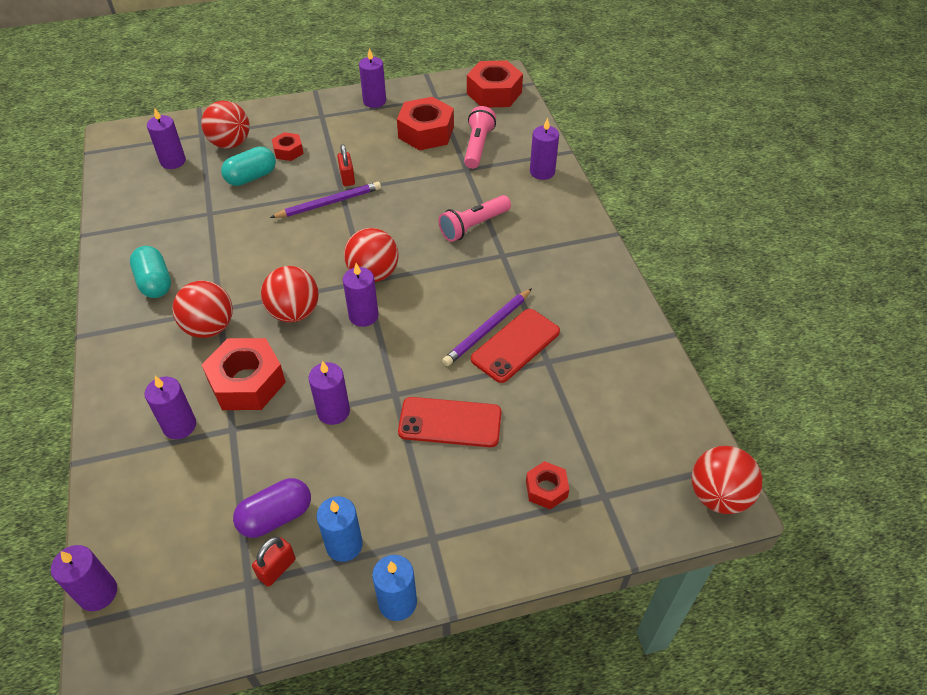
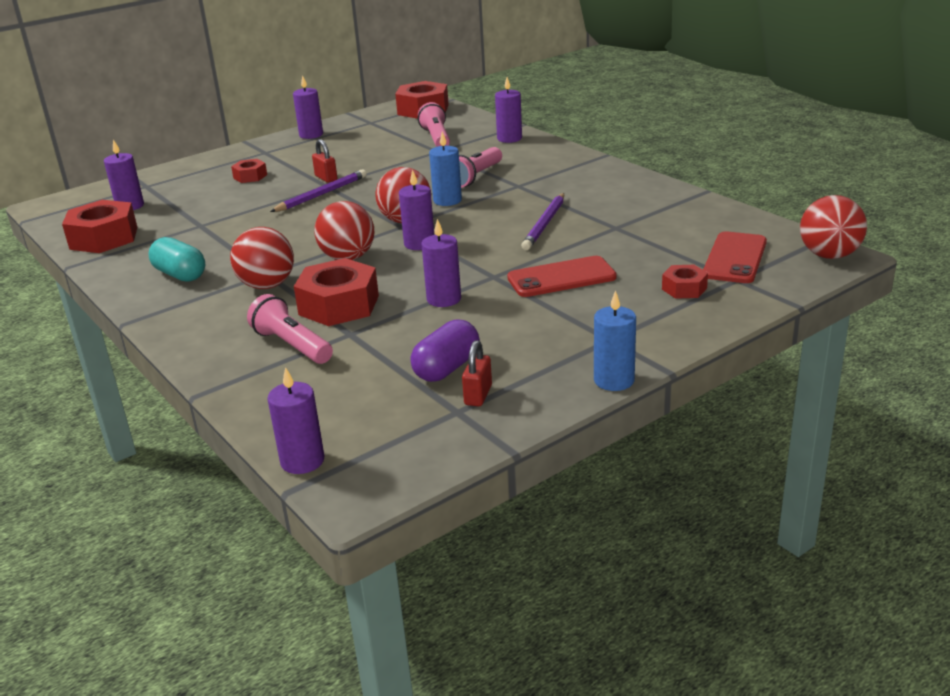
camera: 20 degrees left, 20 degrees down
(179, 426) = (292, 345): purple candle -> pink flashlight
(230, 143) = (184, 184): red ball -> none
(251, 177) = (225, 197): turquoise capsule -> none
(344, 545) = (530, 365): blue candle -> blue candle (447, 200)
(426, 132) = (379, 140): red nut -> red nut (104, 238)
(515, 345) = (579, 226): red phone -> red phone (735, 258)

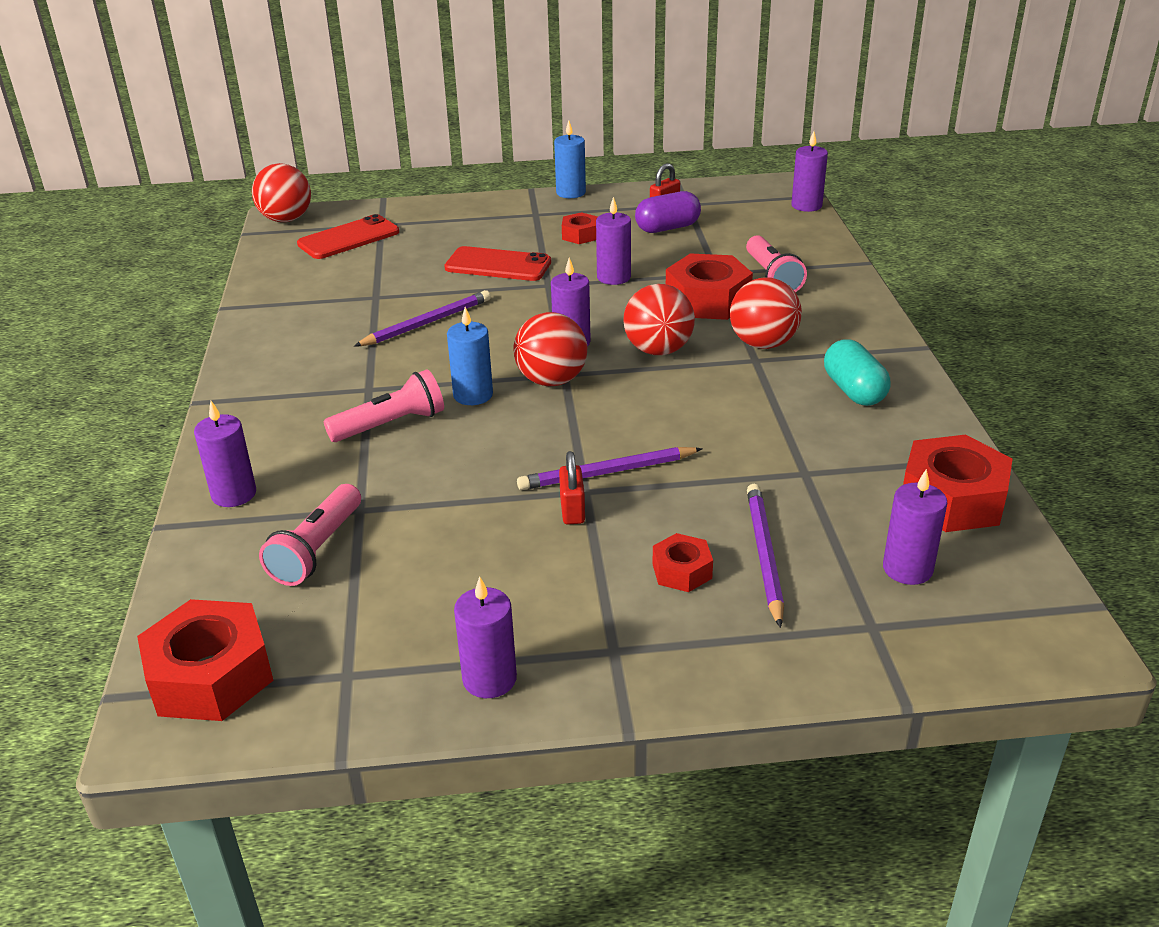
camera: 150 degrees left, 5 degrees up
(210, 191) = (764, 555): none -> purple pencil
(684, 288) = (428, 229): red nut -> red nut (580, 235)

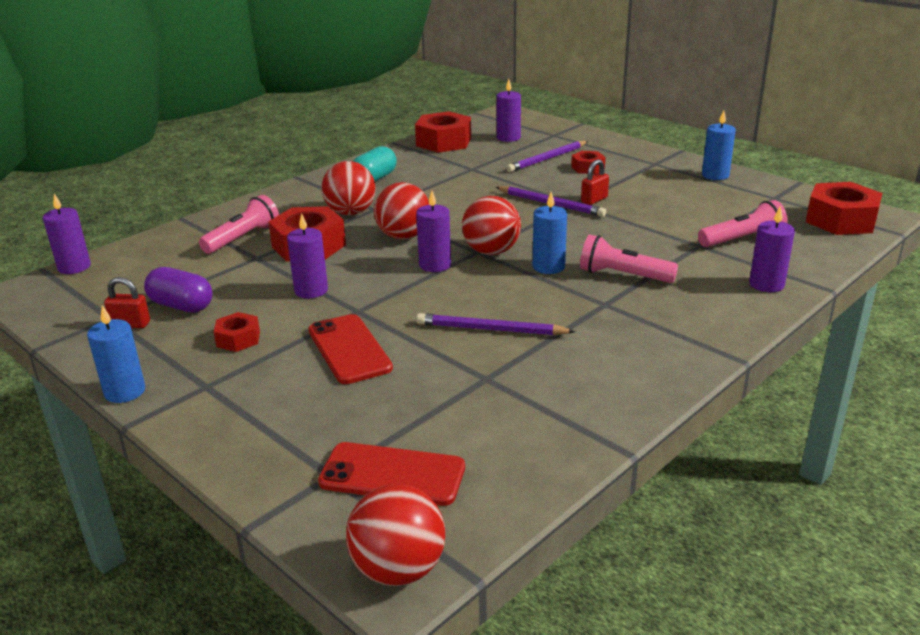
camera: 130 degrees left, 5 degrees down
(489, 679) = (715, 175): purple candle -> blue candle

